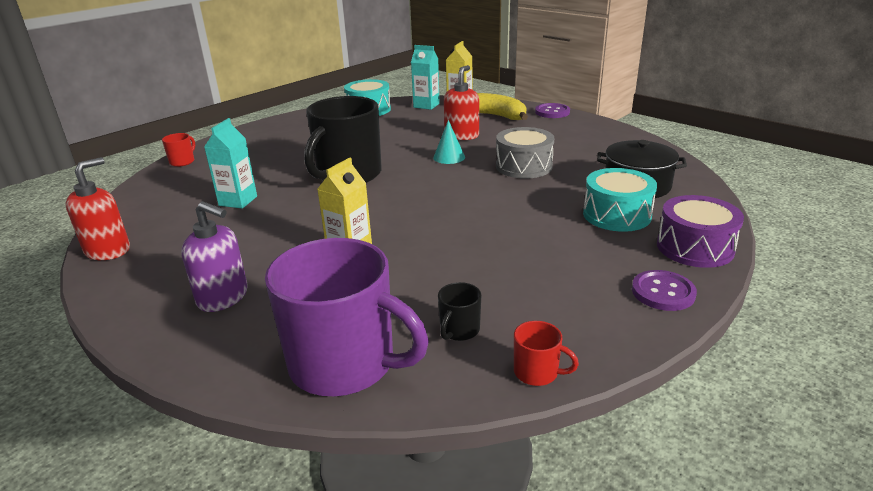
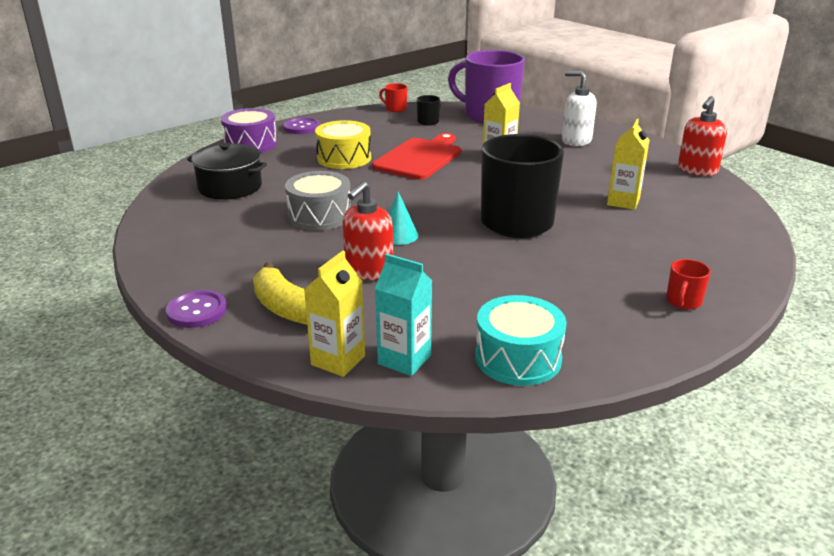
camera: 175 degrees left, 0 degrees up
(183, 161) = (748, 259): red mug -> red mug (683, 301)
(223, 297) = (576, 141): purple soap dispenser -> white soap dispenser
(238, 201) = (623, 202): turquoise carton -> yellow carton
(452, 242) = (420, 158): none -> red cutting board
(549, 233) = (344, 158): none -> yellow drum
(616, 215) = (279, 166): turquoise drum -> none

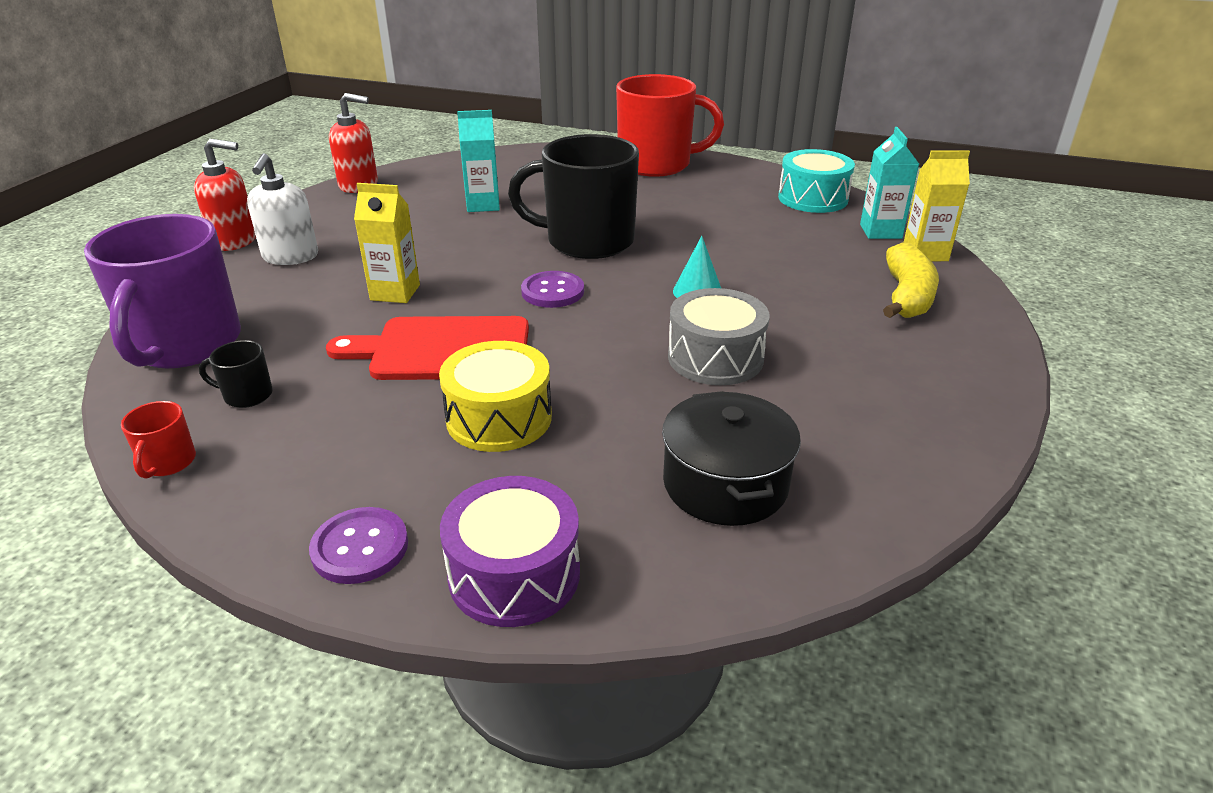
camera: 120 degrees left, 5 degrees up
(197, 311) = (991, 343): purple button -> purple button (552, 291)
(368, 271) = (788, 284): red soap dispenser -> red soap dispenser (235, 240)
(623, 202) = (483, 205): yellow carton -> turquoise carton
(683, 301) = (657, 164): red mug -> red mug, size x2.48

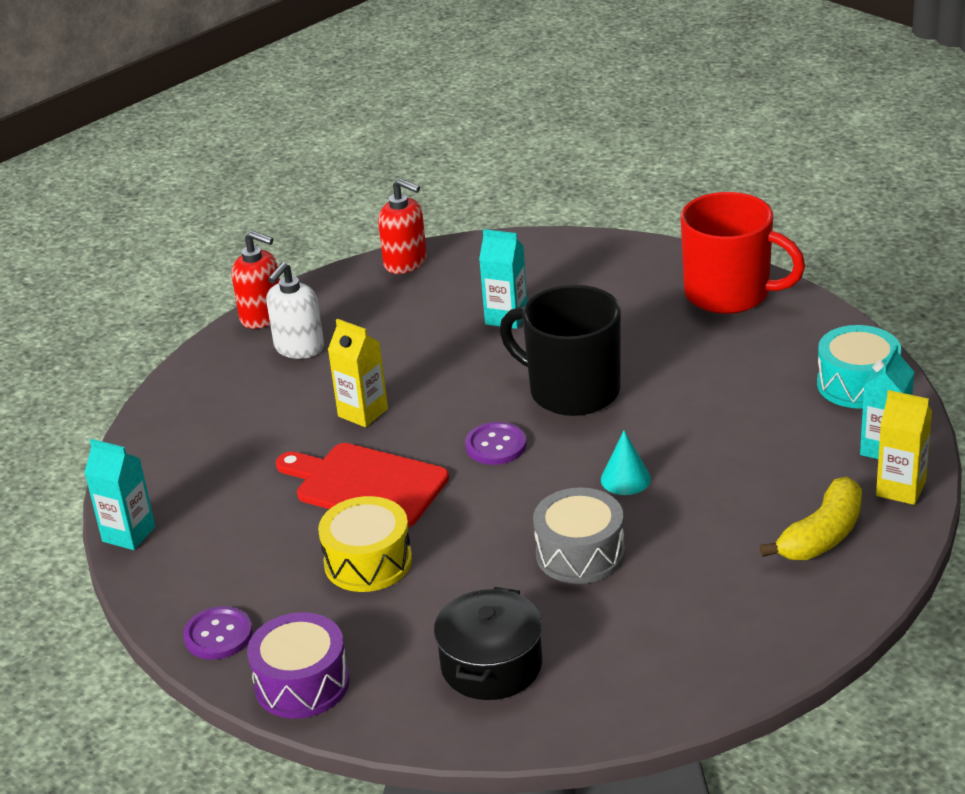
camera: 30 degrees right, 0 degrees up
(168, 463) = (129, 534): red mug -> turquoise carton
(185, 345) = (178, 428): purple mug -> none
(247, 395) = (202, 490): black mug -> none

